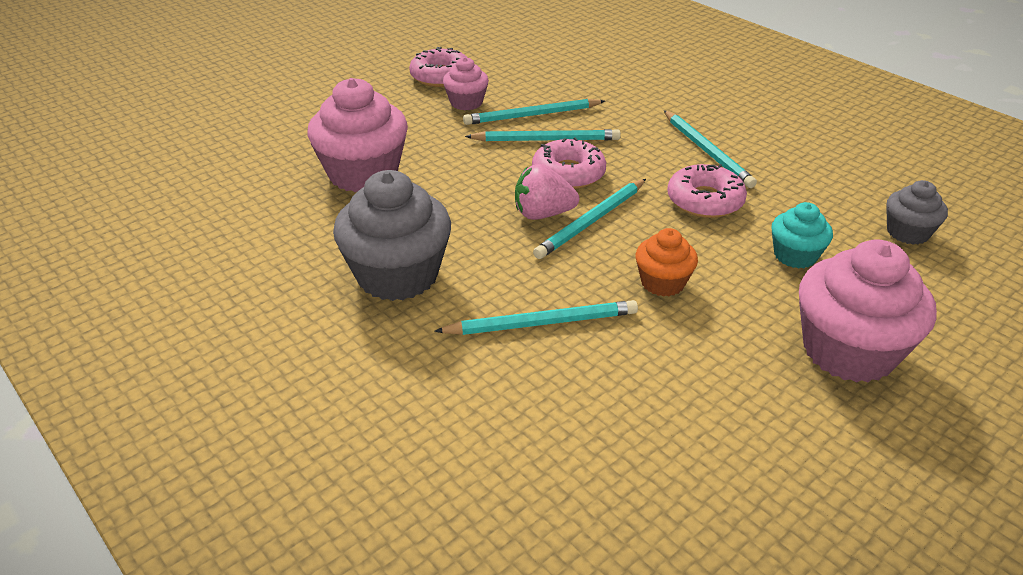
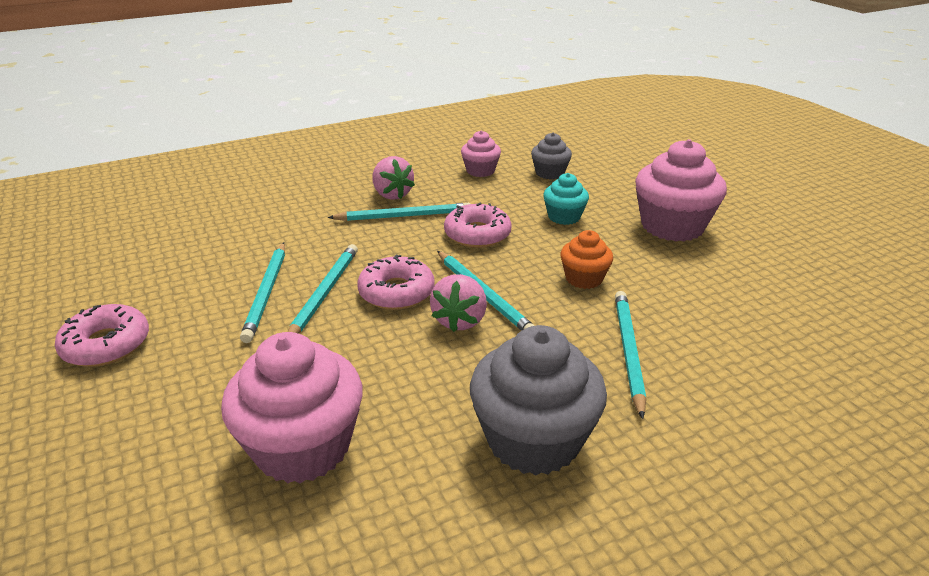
camera: 75 degrees left, 5 degrees down
(466, 102) = (195, 334): pink cupcake -> pink cupcake (480, 171)
(746, 136) = (392, 194): none -> pink strawberry

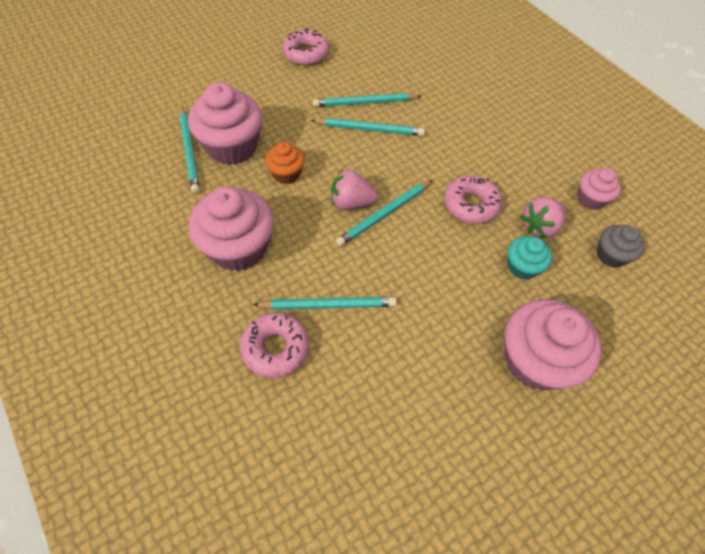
camera: 80 degrees right, 25 degrees up
(392, 194) = (518, 143): pink strawberry -> pink strawberry (539, 227)
(396, 292) = (378, 165): pink donut -> pink donut (275, 348)
(404, 216) = (485, 155): turquoise pencil -> turquoise pencil (190, 151)
(533, 439) = (238, 247): grey cupcake -> pink cupcake
(584, 278) = (421, 279): orange cupcake -> orange cupcake (286, 174)

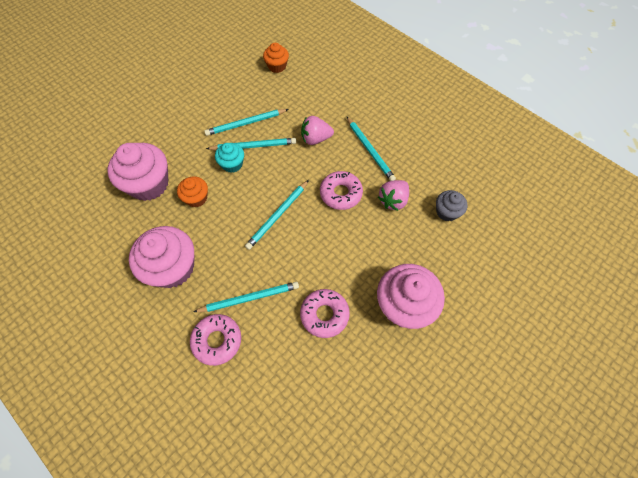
camera: 10 degrees left, 5 degrees up
(190, 151) = (116, 195): turquoise pencil -> turquoise pencil (370, 150)
(306, 54) = (190, 89): pink donut -> pink donut (324, 315)
(351, 203) = (251, 212): pink strawberry -> pink strawberry (315, 139)
(415, 48) = (277, 66): none -> orange cupcake
(522, 266) = (385, 235): turquoise cupcake -> turquoise cupcake (232, 164)
(590, 199) = (427, 170): pink cupcake -> none

